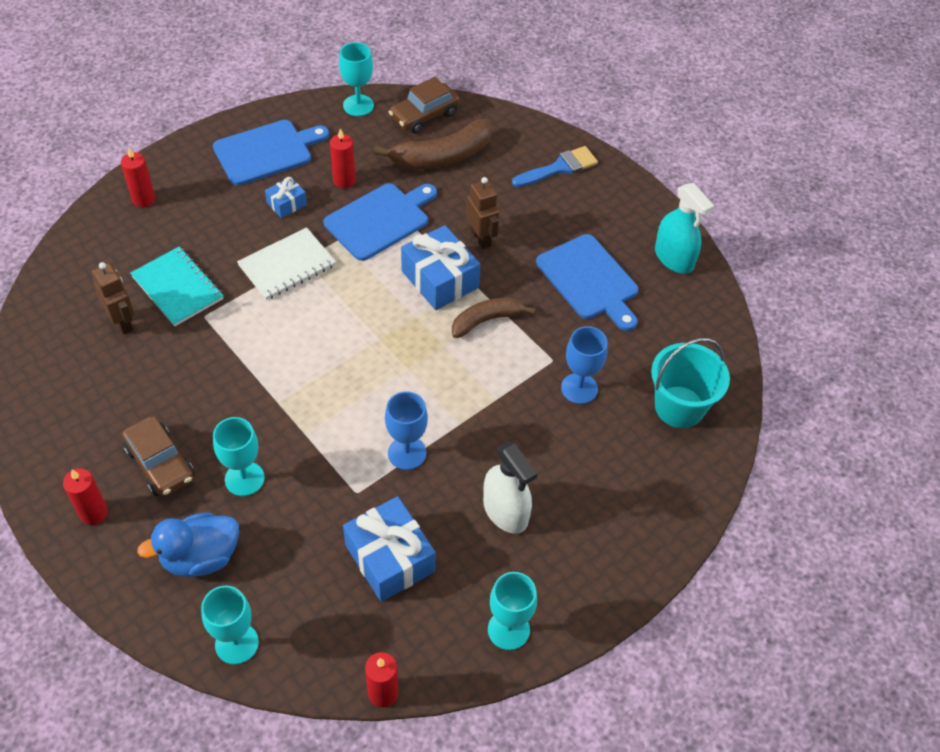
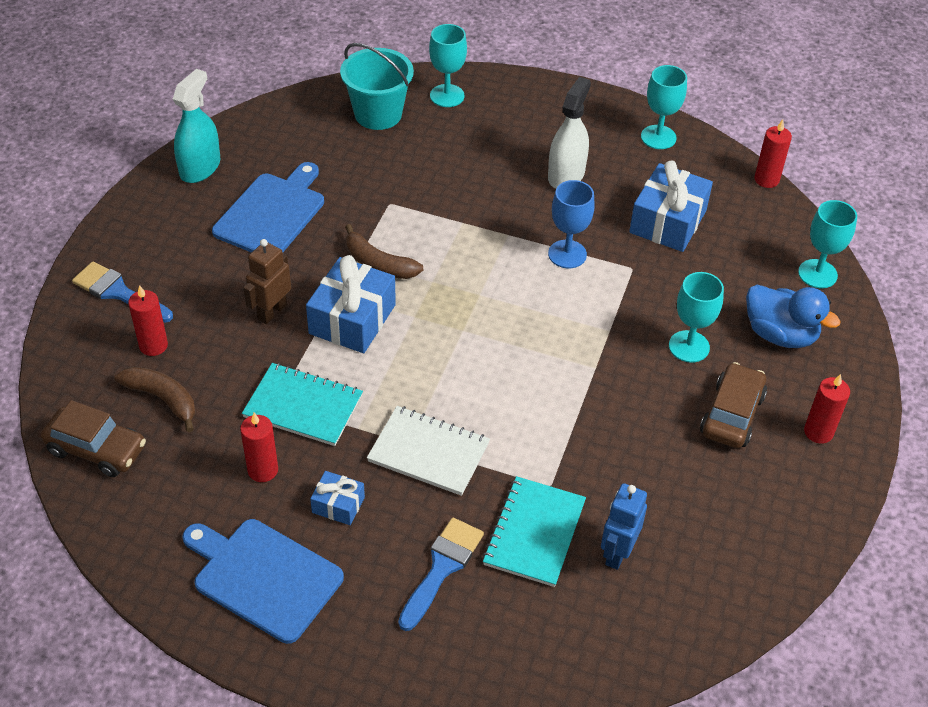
camera: 120 degrees left, 5 degrees down
(123, 322) = (617, 552): brown robot -> blue robot
(143, 199) = (434, 659): red candle -> red candle (153, 345)
(197, 231) = (442, 568): none -> blue brush
(358, 105) = (115, 526): turquoise goblet -> turquoise goblet (447, 96)
(380, 220) = (303, 406): blue cutting board -> turquoise notebook
(442, 156) = (162, 399): brown banana -> brown banana, size x0.65
(579, 388) = (408, 176): blue goblet -> none

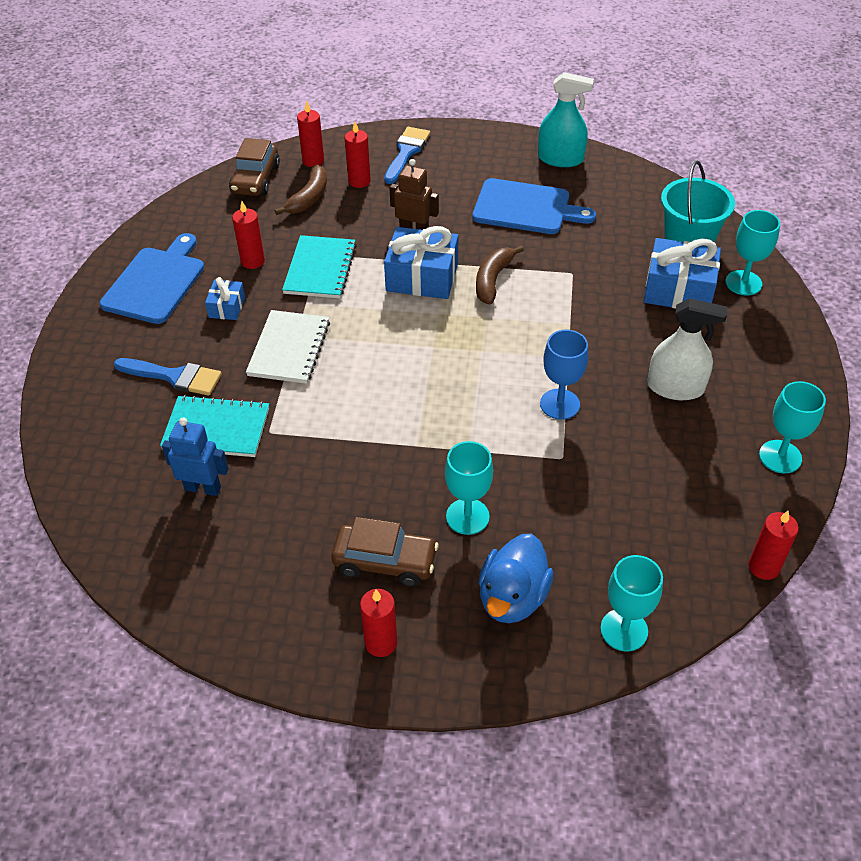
camera: 80 degrees right, 0 degrees up
(87, 384) = (313, 161): none -> red candle
(668, 221) = (645, 480): blue gift -> blue gift (678, 290)

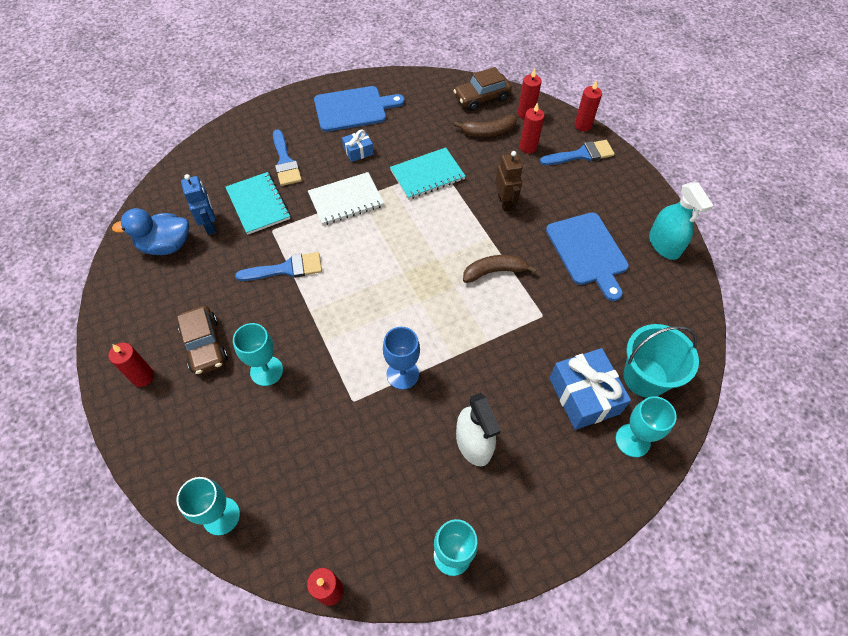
camera: 55 degrees right, 10 degrees up
(253, 261) = (407, 139): red candle -> red candle (583, 125)
(340, 442) = (286, 269): none -> blue brush
(422, 277) = (464, 231): blue gift -> none
(512, 597) = (214, 432): blue duck -> blue duck (166, 245)

